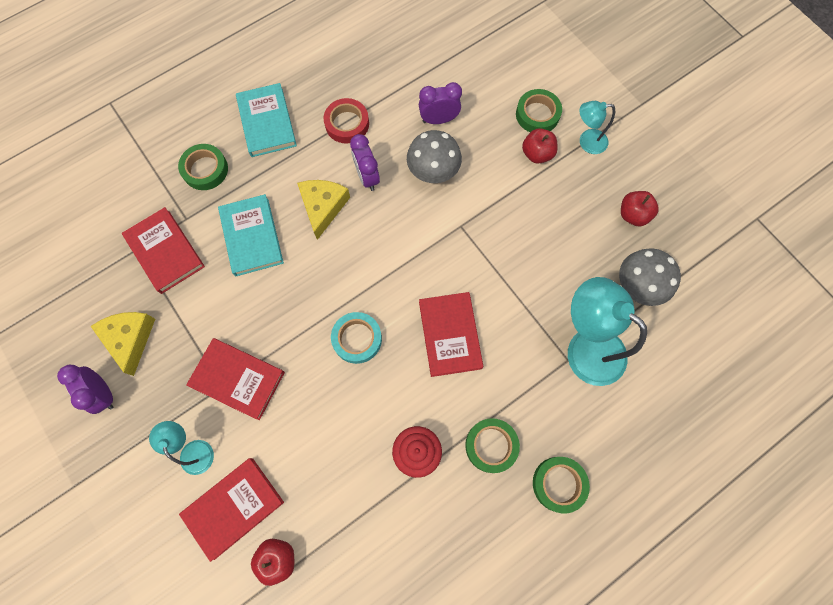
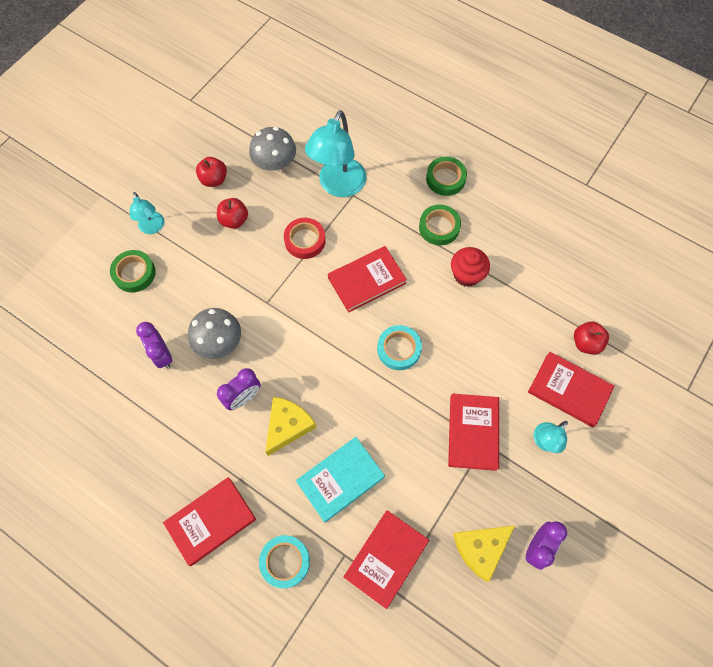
camera: 110 degrees left, 5 degrees down
(205, 169) = (285, 561): green tape -> turquoise tape
(267, 122) = (211, 521): turquoise book -> red book
(323, 207) = (288, 426): yellow cheese -> yellow cheese turned 135 degrees clockwise
(347, 124) = (190, 438): red tape -> red tape (305, 240)
(537, 154) = (176, 263): red apple -> red apple (234, 220)

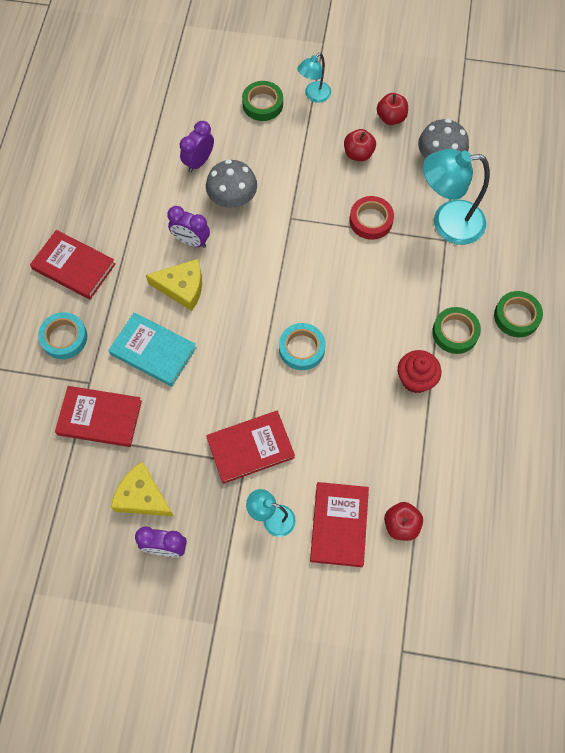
camera: 65 degrees right, 0 degrees up
(366, 280) = (358, 291): red book -> none

